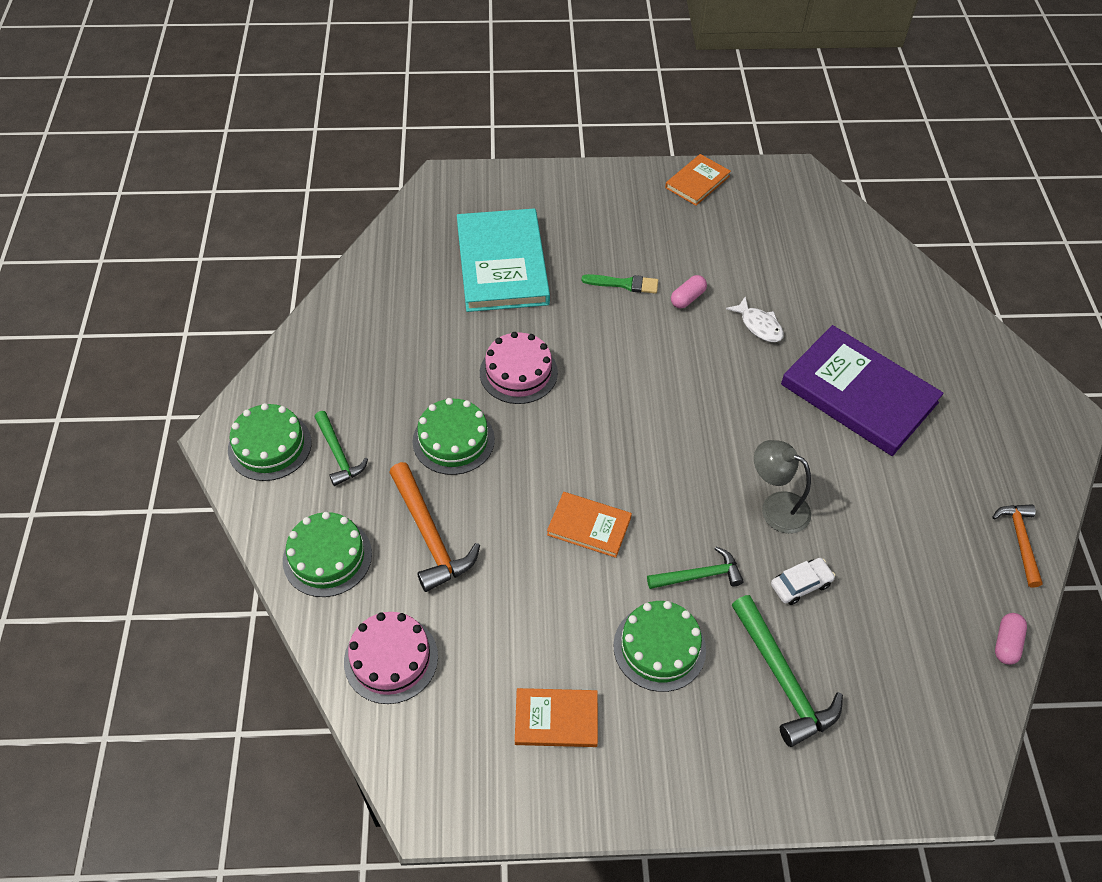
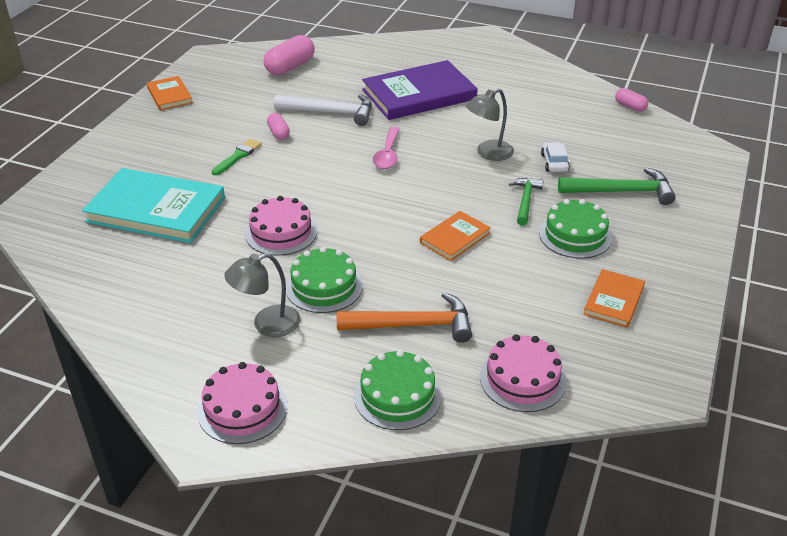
camera: 65 degrees left, 15 degrees down
(269, 446) = (242, 408): green cake -> pink cake
(338, 454) = (287, 362): green hammer -> none
(380, 418) = (267, 324): none -> grey lamp
(709, 409) = (387, 155): none -> pink spoon
(759, 325) = (330, 112): white fish -> white hammer
(828, 252) = (290, 67): none -> pink capsule
(1019, 541) = (563, 79): orange hammer -> none

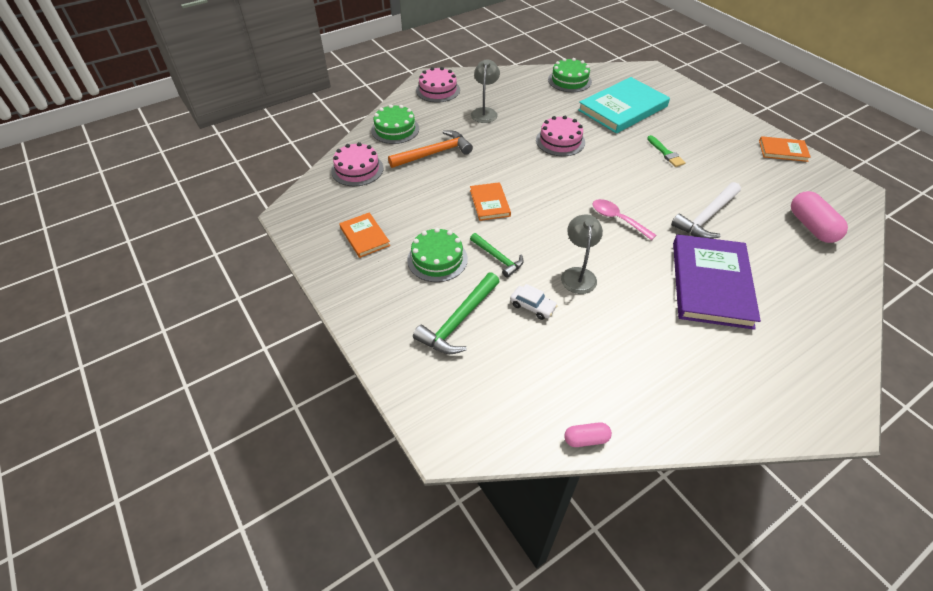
camera: 125 degrees right, 10 degrees up
(278, 133) = (688, 180): pink capsule -> none
(324, 286) = (495, 138): green cake -> green cake (569, 80)
(412, 325) = (434, 153): orange hammer -> orange hammer turned 150 degrees counterclockwise

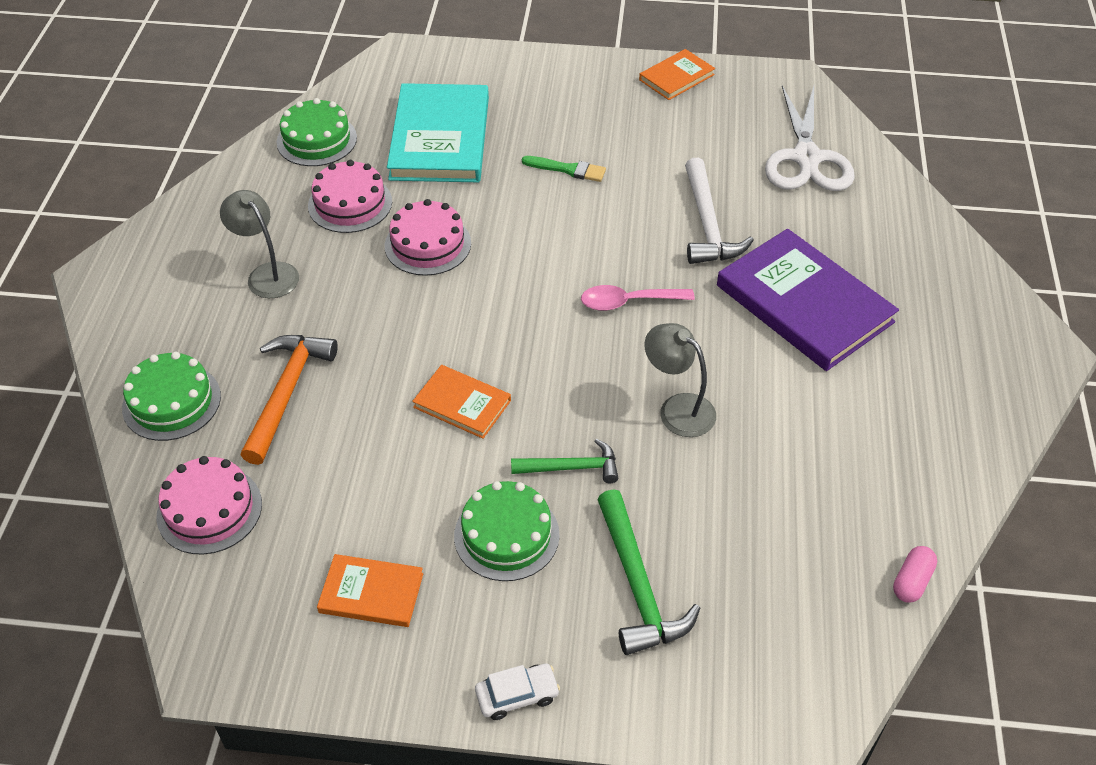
camera: 50 degrees left, 0 degrees up
(438, 90) = (143, 288): pink cake -> pink cake (350, 204)
(532, 306) = (685, 490): white car -> white car (517, 695)
(811, 227) = (806, 158): pink capsule -> white scissors

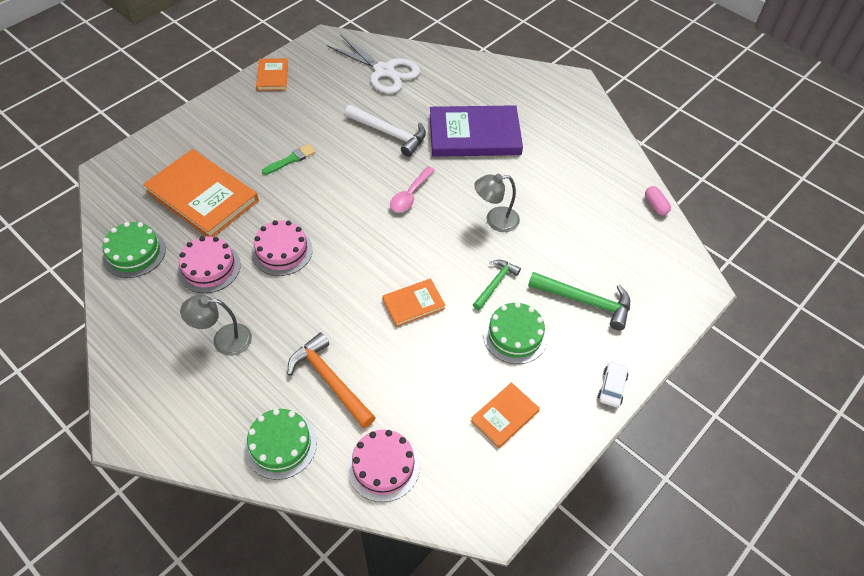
camera: 55 degrees left, 5 degrees up
(440, 138) = (203, 196): turquoise book -> orange book

